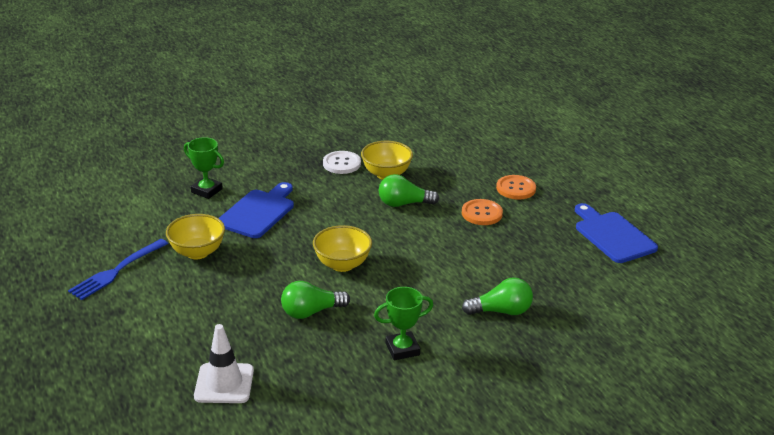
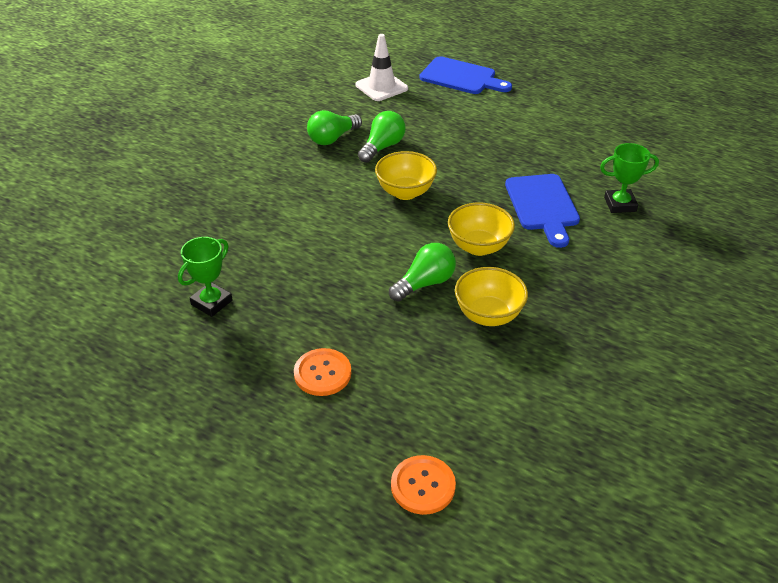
camera: 145 degrees right, 10 degrees up
(117, 271) = (560, 113): blue fork -> none
(197, 252) = (530, 150): yellow bowl -> yellow bowl (478, 247)
(341, 164) = (553, 305): white button -> none
(402, 349) = (286, 151): green trophy -> green trophy (211, 302)
(482, 213) = (332, 312): orange button -> orange button (423, 486)
(501, 311) = (230, 212): green light bulb -> green light bulb (332, 138)
(612, 235) = (162, 355): blue cutting board -> blue cutting board (461, 77)

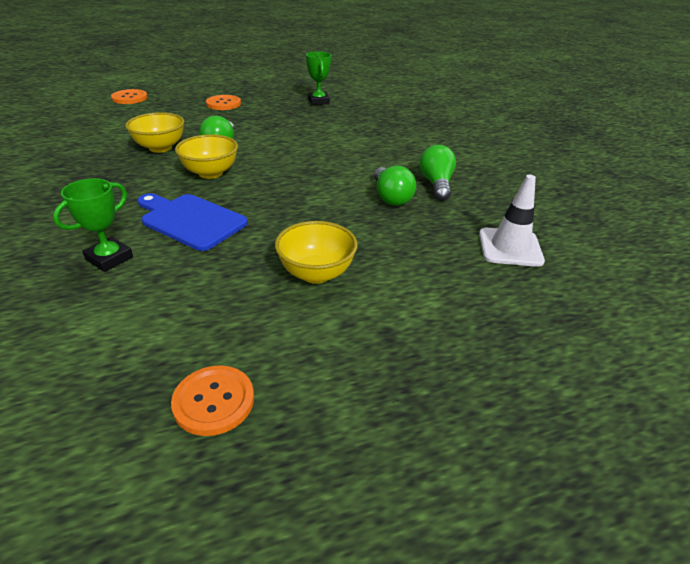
camera: 130 degrees right, 5 degrees down
(405, 192) = (315, 178): yellow bowl -> yellow bowl (316, 273)
(461, 77) = (477, 316): blue cutting board -> none
(615, 111) = (214, 401): none -> orange button

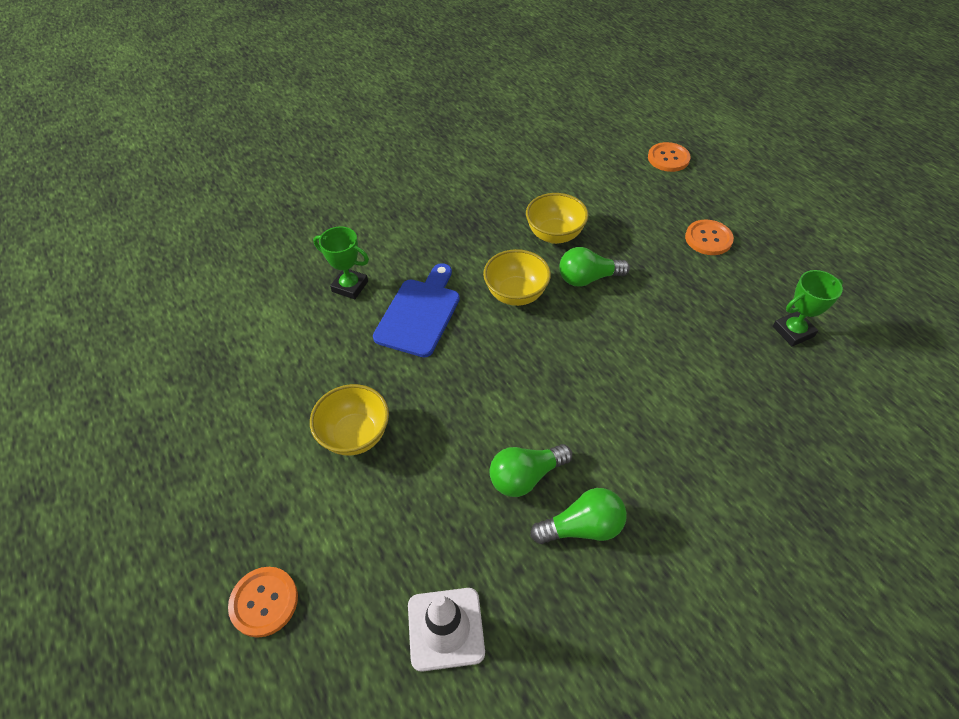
camera: 80 degrees right, 15 degrees up
(214, 401) = (201, 410): orange button -> orange button (264, 602)

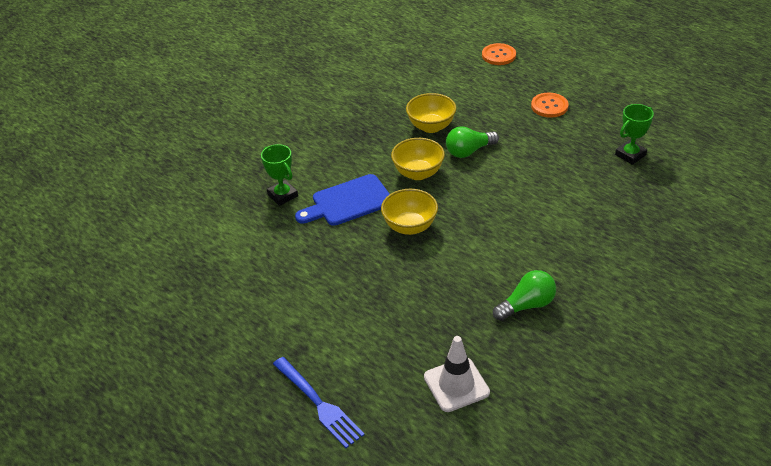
camera: 15 degrees left, 10 degrees down
(264, 602) = (318, 404): orange button -> blue fork
(350, 286) = (282, 195): green trophy -> green trophy turned 45 degrees clockwise
(355, 435) = (336, 290): yellow bowl -> yellow bowl (410, 226)
(419, 313) = (348, 202): blue cutting board -> blue cutting board turned 120 degrees counterclockwise
(525, 476) = (474, 286): green light bulb -> none

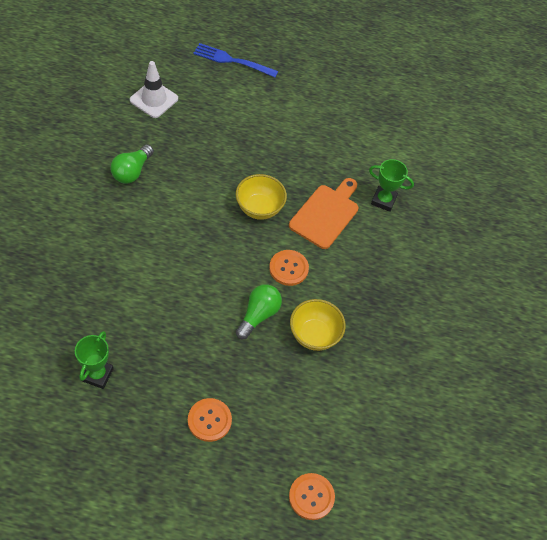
camera: 140 degrees right, 15 degrees up
(348, 202) = (326, 214): blue cutting board -> orange cutting board
(418, 173) = (288, 268): yellow bowl -> orange button

